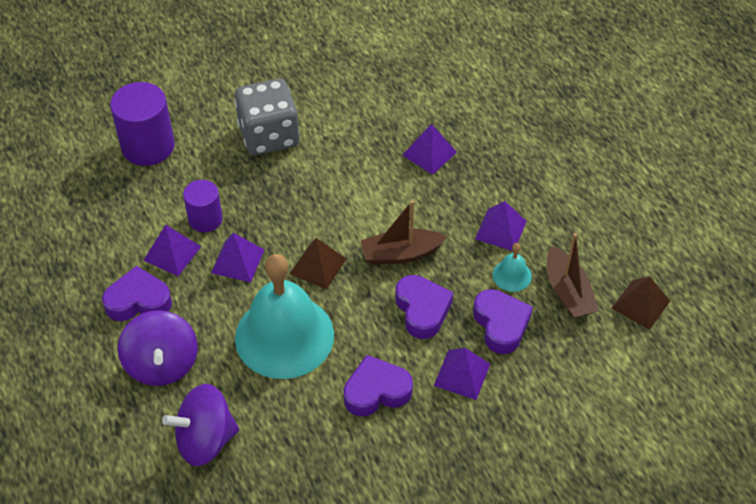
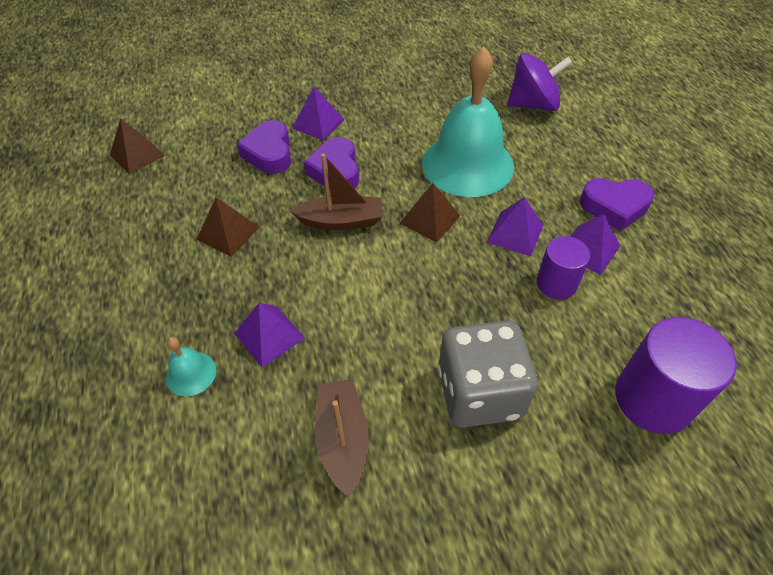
camera: 170 degrees left, 0 degrees up
(162, 364) = (579, 155): purple spinning top -> none
(376, 391) = (392, 120): purple heart -> none
(501, 230) = (228, 233): purple pyramid -> brown pyramid
(512, 275) = (239, 190): turquoise bell -> turquoise bell (191, 373)
(568, 292) = (195, 171): brown boat -> brown boat (343, 439)

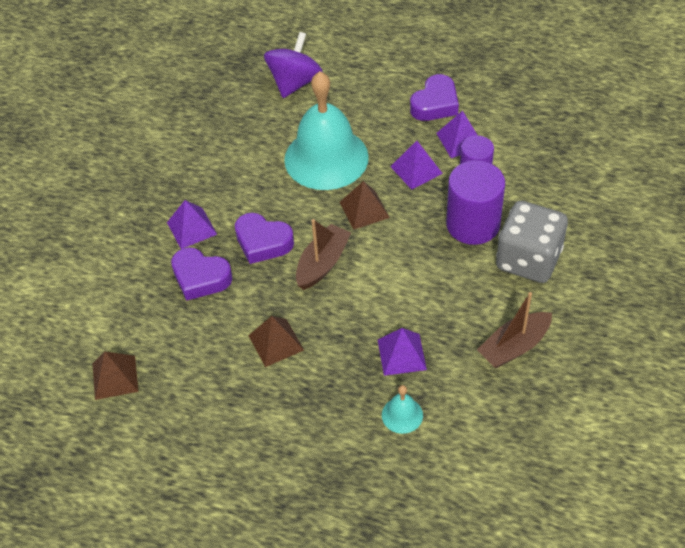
camera: 55 degrees left, 0 degrees up
(343, 439) = (514, 346): brown boat -> brown boat turned 60 degrees counterclockwise
(653, 399) = (587, 180): purple cylinder -> purple cylinder (473, 224)

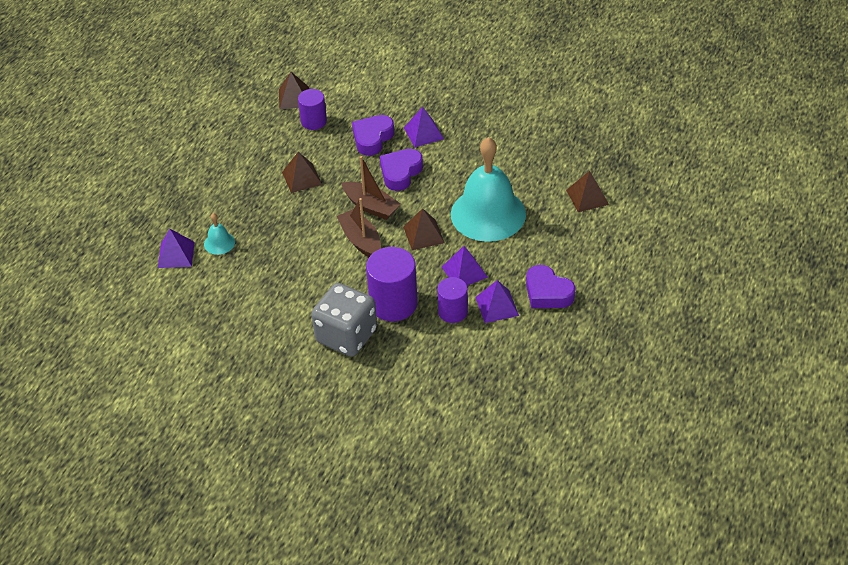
camera: 95 degrees right, 5 degrees down
(165, 346) = (313, 121): none -> purple cylinder
(295, 83) = (587, 197): purple spinning top -> brown pyramid
(401, 354) = (272, 247): purple pyramid -> purple pyramid (176, 254)
(514, 346) = (261, 314): brown boat -> brown boat (361, 240)

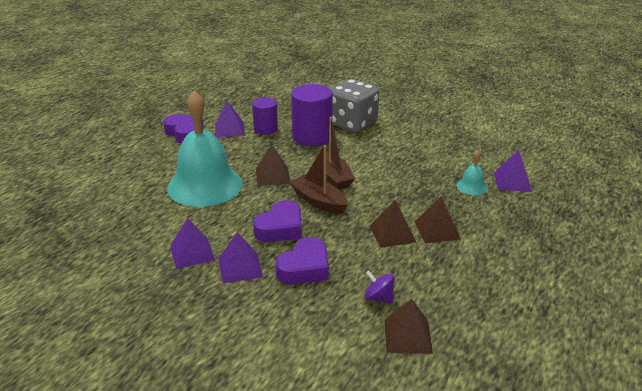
camera: 175 degrees left, 15 degrees down
(313, 121) = (378, 298): purple cylinder -> purple spinning top
(464, 272) = (246, 149): purple pyramid -> purple pyramid (192, 253)
(587, 197) = (101, 189): brown pyramid -> brown pyramid (437, 230)

